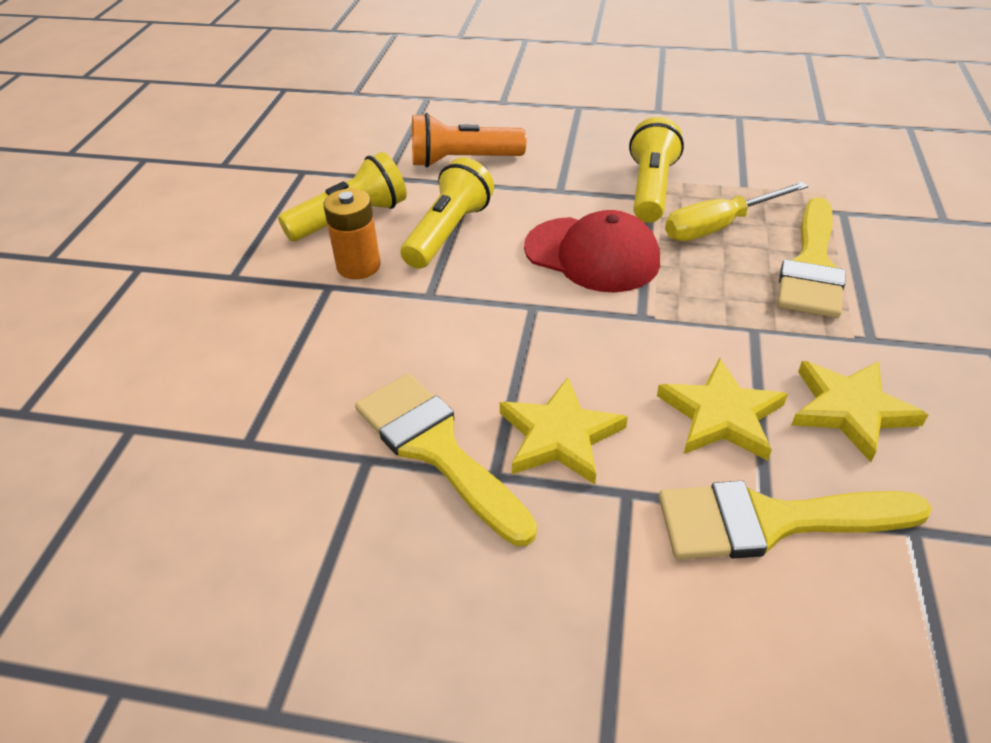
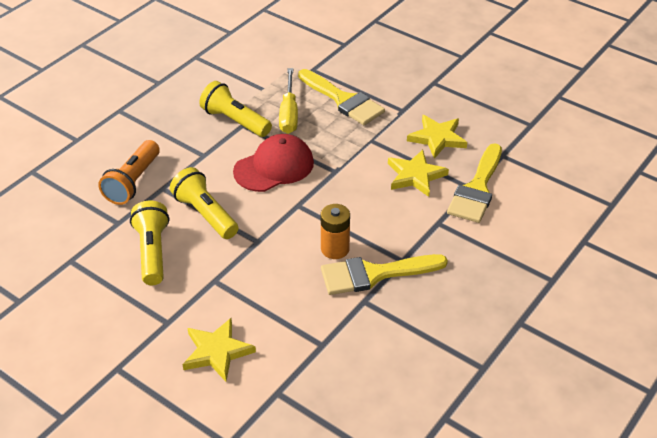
camera: 65 degrees left, 0 degrees up
(358, 266) = (206, 262): orange battery -> orange battery (335, 249)
(559, 436) = (393, 230): yellow star -> yellow star (217, 352)

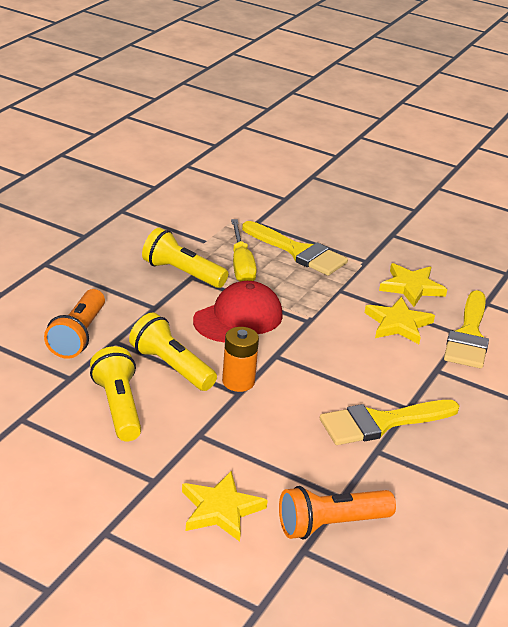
camera: 10 degrees left, 10 degrees down
(306, 370) = (331, 525): none -> orange flashlight
(335, 249) = (329, 398): orange battery -> orange battery (238, 382)

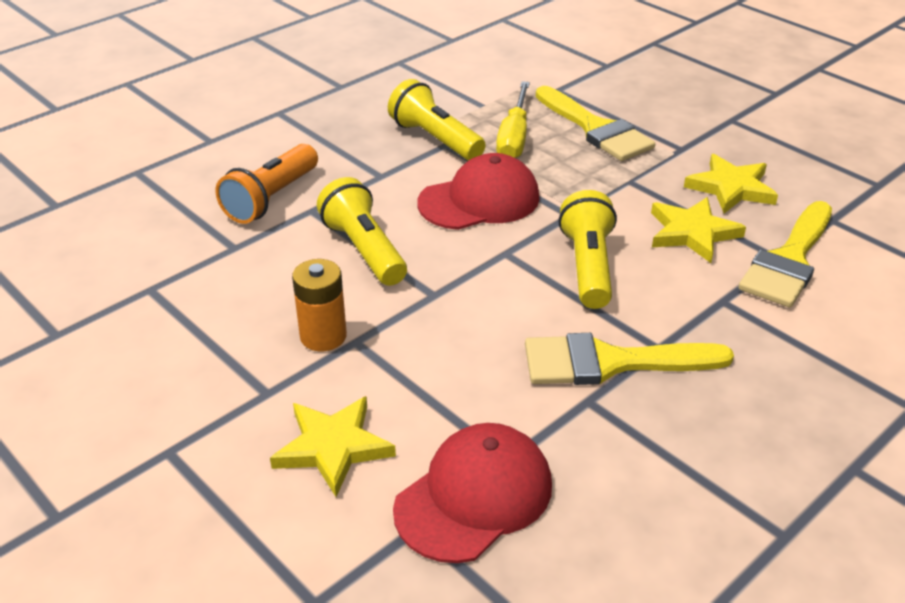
camera: 20 degrees right, 5 degrees up
(118, 407) = (272, 291): yellow flashlight -> yellow flashlight (588, 267)
(238, 382) = (440, 280): orange battery -> orange battery (323, 336)
(331, 525) = (474, 496): orange flashlight -> red cap

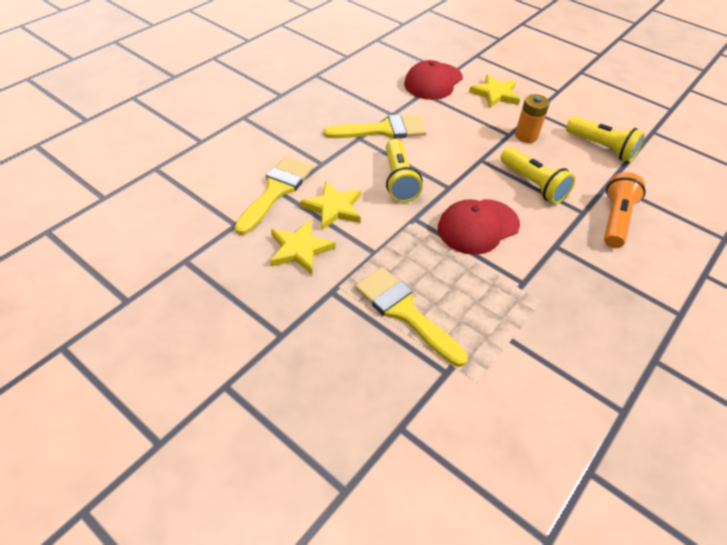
camera: 170 degrees right, 10 degrees up
(435, 139) = (533, 288): yellow flashlight -> yellow flashlight (601, 147)
(514, 137) = (471, 295): yellow screwdriver -> none

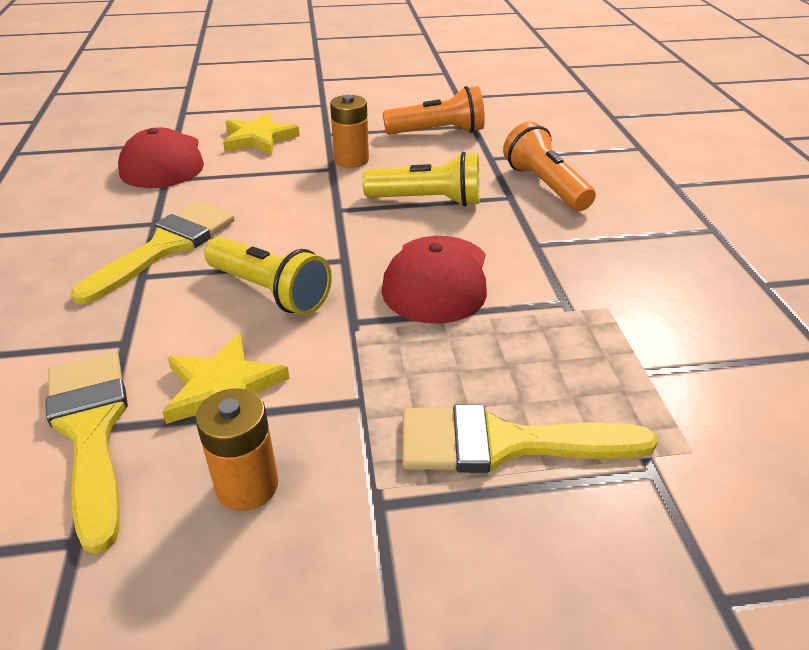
camera: 45 degrees left, 10 degrees down
(300, 249) = (247, 485): yellow star -> orange battery
(601, 147) = (437, 132): yellow flashlight -> orange flashlight

